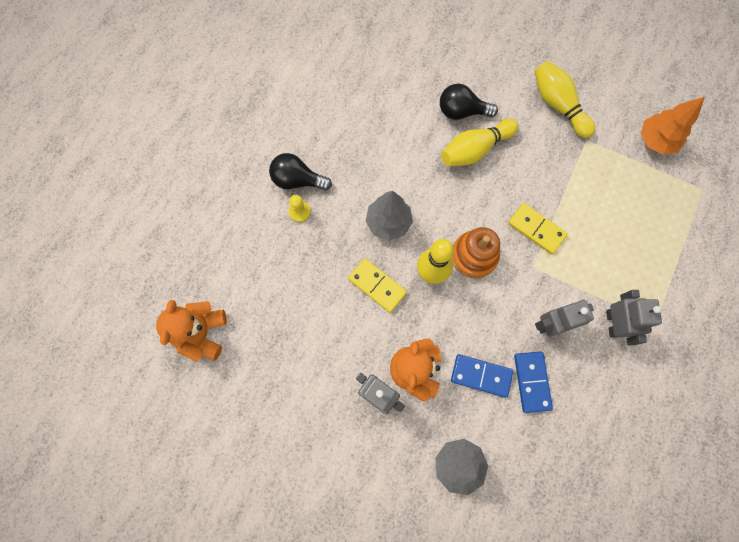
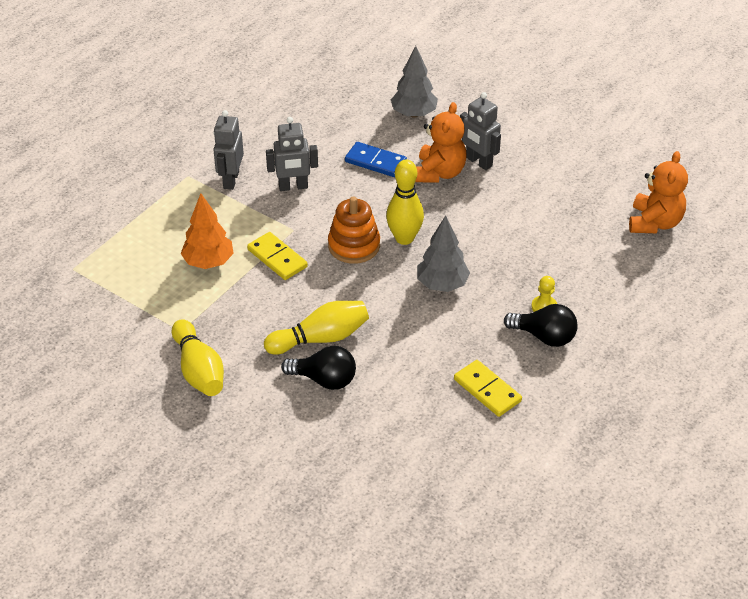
camera: 170 degrees left, 30 degrees down
(377, 286) = (465, 235): yellow domino -> yellow domino (487, 390)
(532, 381) = (328, 152): blue domino -> none
(655, 141) = (99, 318): orange tree -> orange tree (208, 262)

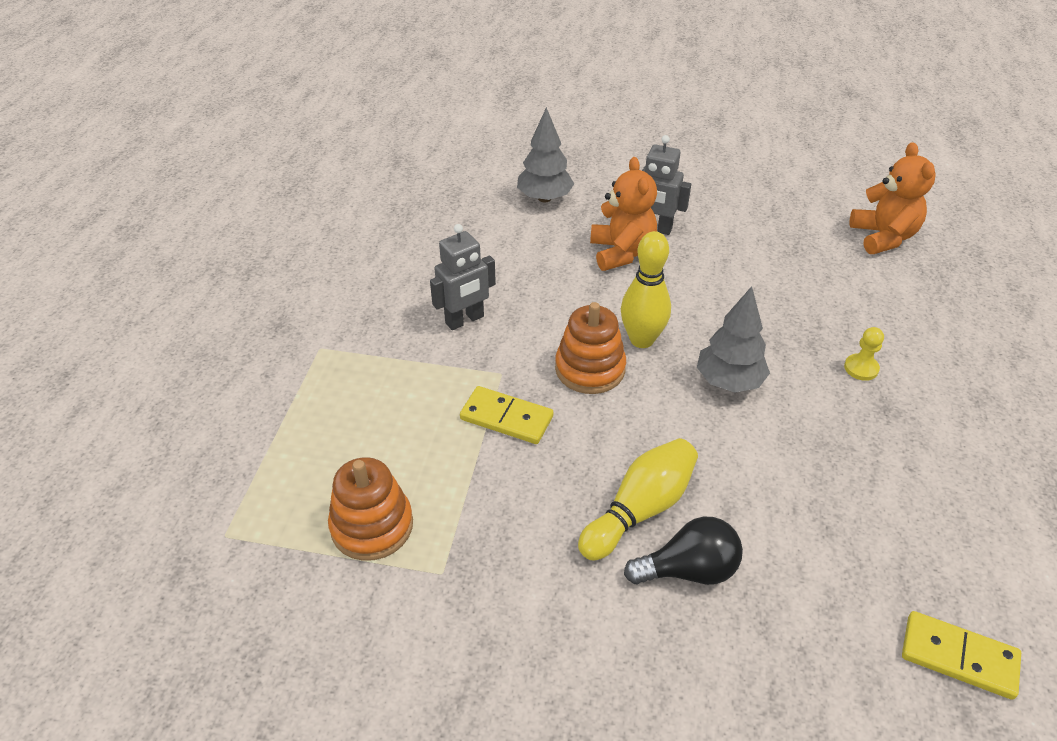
camera: 25 degrees left, 0 degrees up
(157, 292) = (372, 526): none -> orange stacking toy
(199, 370) = (508, 628): yellow bowling pin -> none
(208, 262) = (419, 455): orange tree -> none
(230, 180) = (380, 336): grey robot -> none
(375, 162) = (541, 261): blue domino -> none
(487, 390) = (893, 501): yellow domino -> yellow domino (958, 657)
(544, 337) = (893, 405): black light bulb -> none

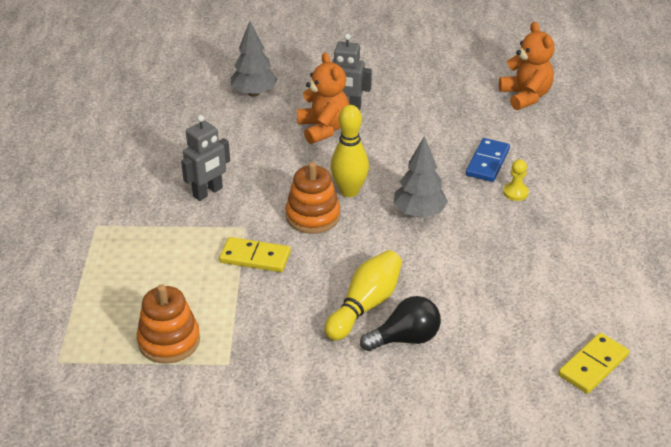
camera: 10 degrees left, 5 degrees down
(826, 321) = (487, 162): none -> blue domino
(958, 657) = (593, 365): yellow domino -> yellow domino turned 60 degrees counterclockwise

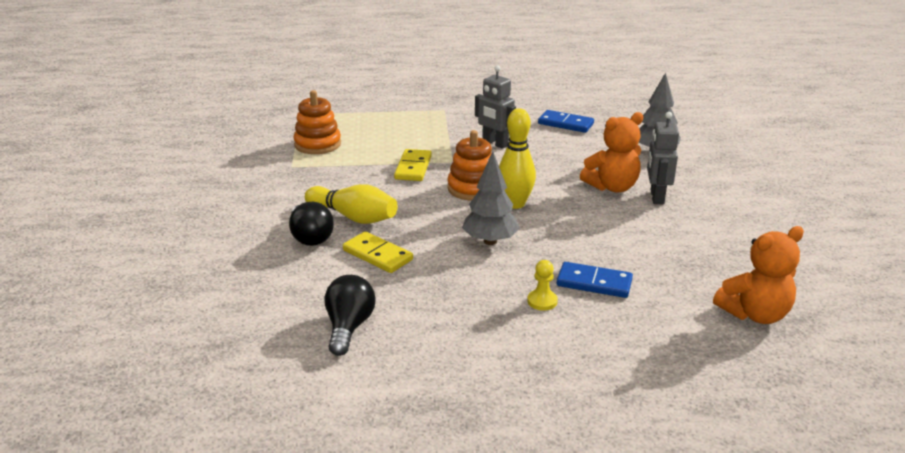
camera: 85 degrees right, 10 degrees down
(171, 138) = (565, 124): none -> blue domino
(562, 307) = (349, 327): none -> black light bulb
(593, 365) = (260, 343): yellow domino -> yellow domino (377, 255)

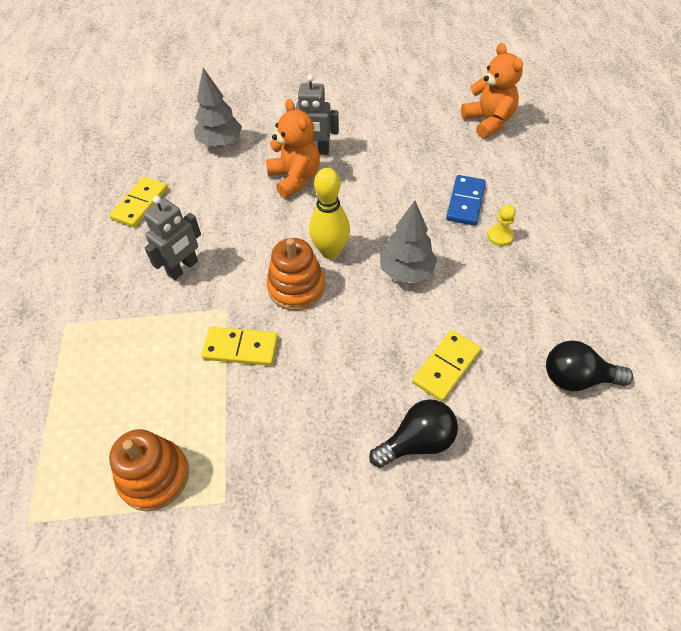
camera: 90 degrees left, 25 degrees up
(353, 217) = (367, 400): yellow bowling pin -> none
(565, 124) = (140, 204): blue domino -> yellow domino

